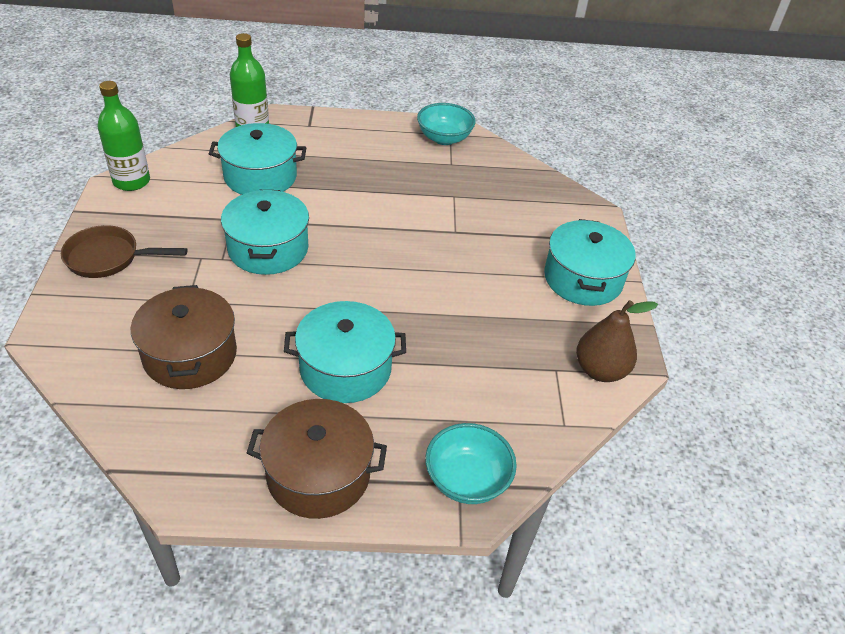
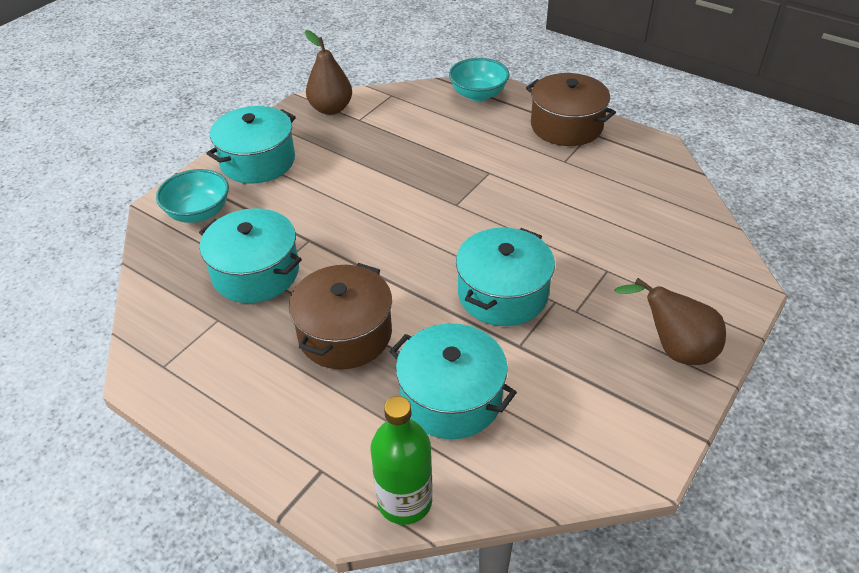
camera: 140 degrees left, 0 degrees up
(108, 258) = (674, 349): brown pan -> brown pear
(131, 181) = (620, 462): green bottle -> none
(190, 355) = (622, 224): brown pot -> brown pot (345, 334)
(345, 368) = (505, 172): turquoise pot -> turquoise pot (256, 272)
(444, 138) = (179, 362): turquoise bowl -> turquoise bowl (199, 213)

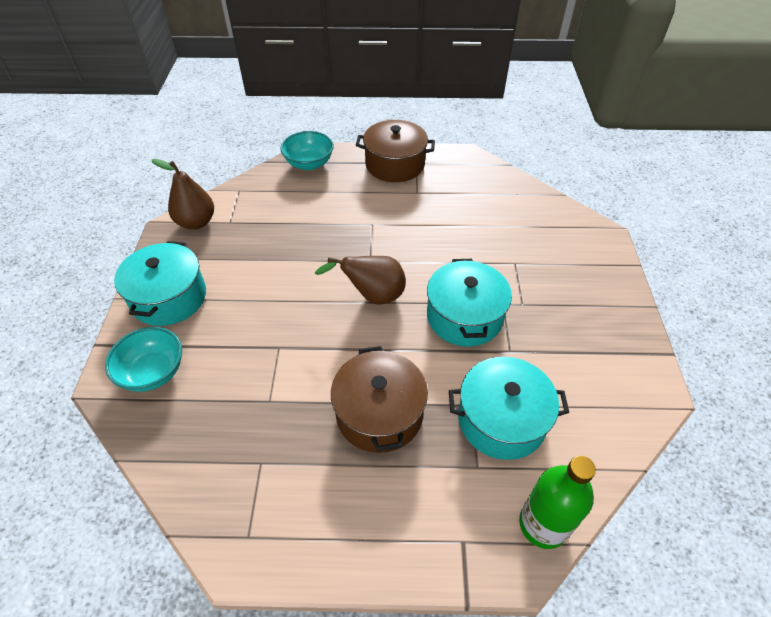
camera: 35 degrees left, 5 degrees up
(256, 272) = (257, 401): turquoise pot -> none
(674, 349) = (602, 300): brown pear -> brown pear (373, 296)

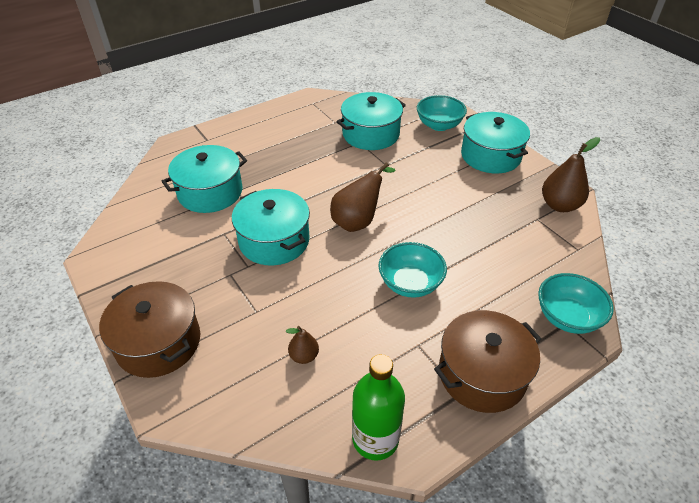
camera: 145 degrees right, 5 degrees down
(243, 407) = (371, 134): none -> turquoise pot
(379, 413) = (290, 163): brown pot -> brown pot (158, 342)
(383, 226) = (410, 283): none -> turquoise bowl
(497, 220) = (304, 356): none -> brown pear
(543, 524) = (165, 161): green bottle -> green bottle (375, 439)

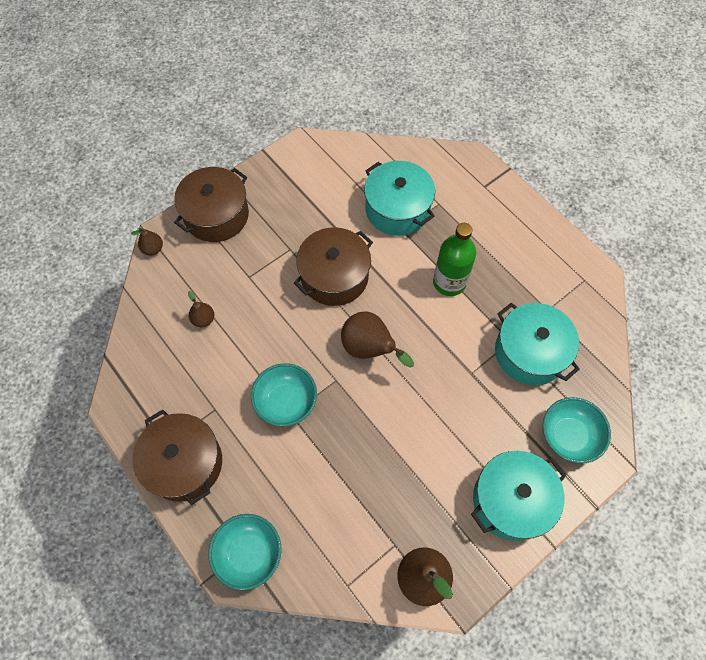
camera: 85 degrees right, 20 degrees up
(185, 416) = (153, 249): none -> brown pear
(274, 241) = (334, 276): turquoise pot -> brown pot
(375, 439) = (129, 378): green bottle -> green bottle (449, 282)

